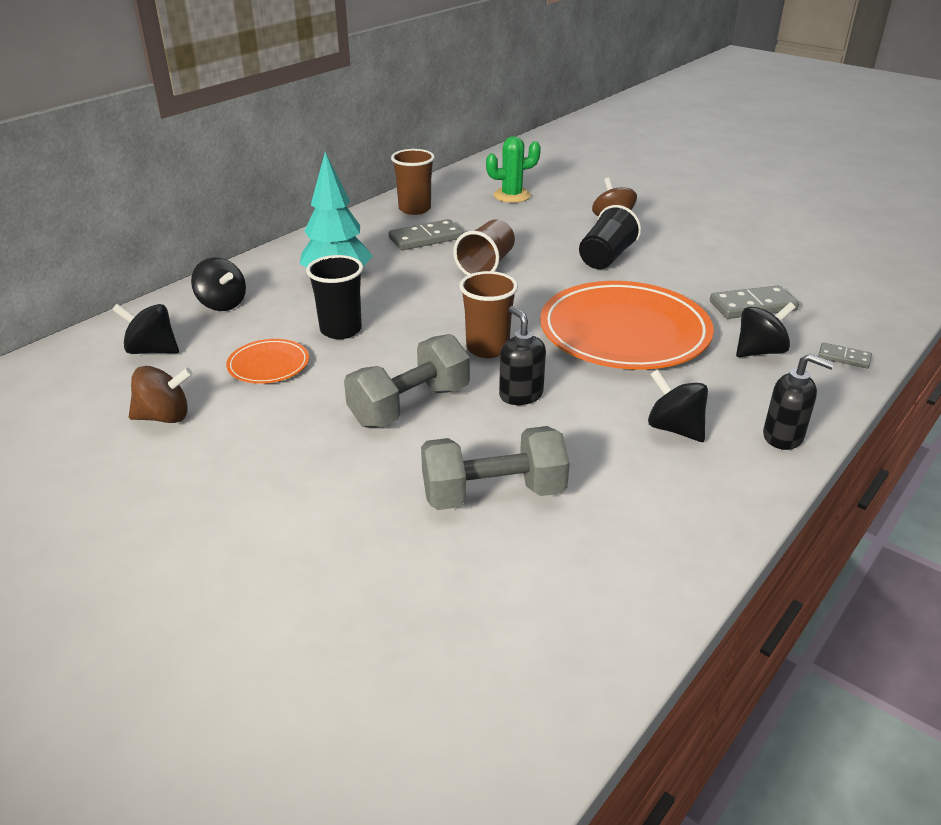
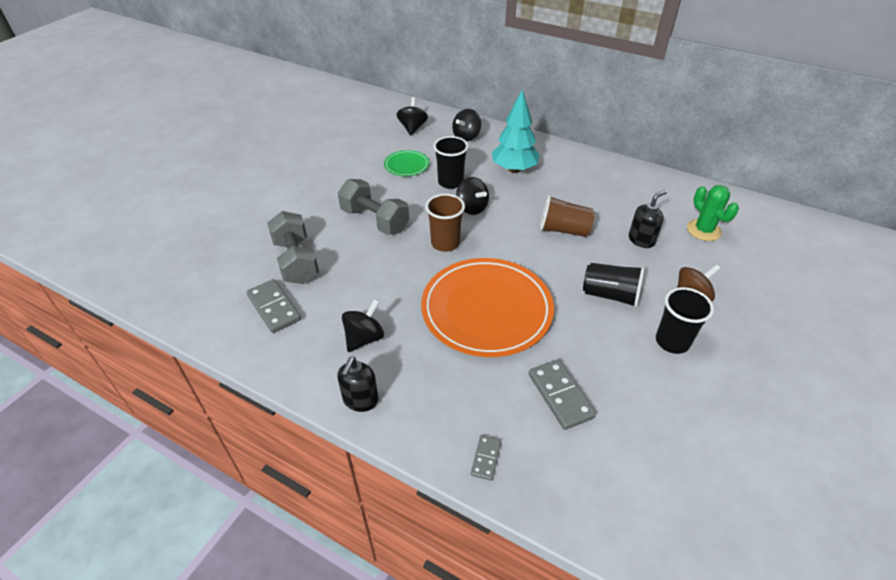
camera: 80 degrees right, 10 degrees up
(164, 417) = (355, 146): brown spinning top -> none
(268, 365) = (406, 165): orange plate -> green plate
(414, 209) = (641, 184): brown cup -> none
(426, 238) = (592, 196): grey domino -> grey domino (274, 308)
(520, 395) = (393, 263): black soap dispenser -> black soap dispenser (641, 240)
(674, 241) = (672, 341): none -> black cup
(759, 351) = (480, 395): black spinning top -> black spinning top (471, 208)

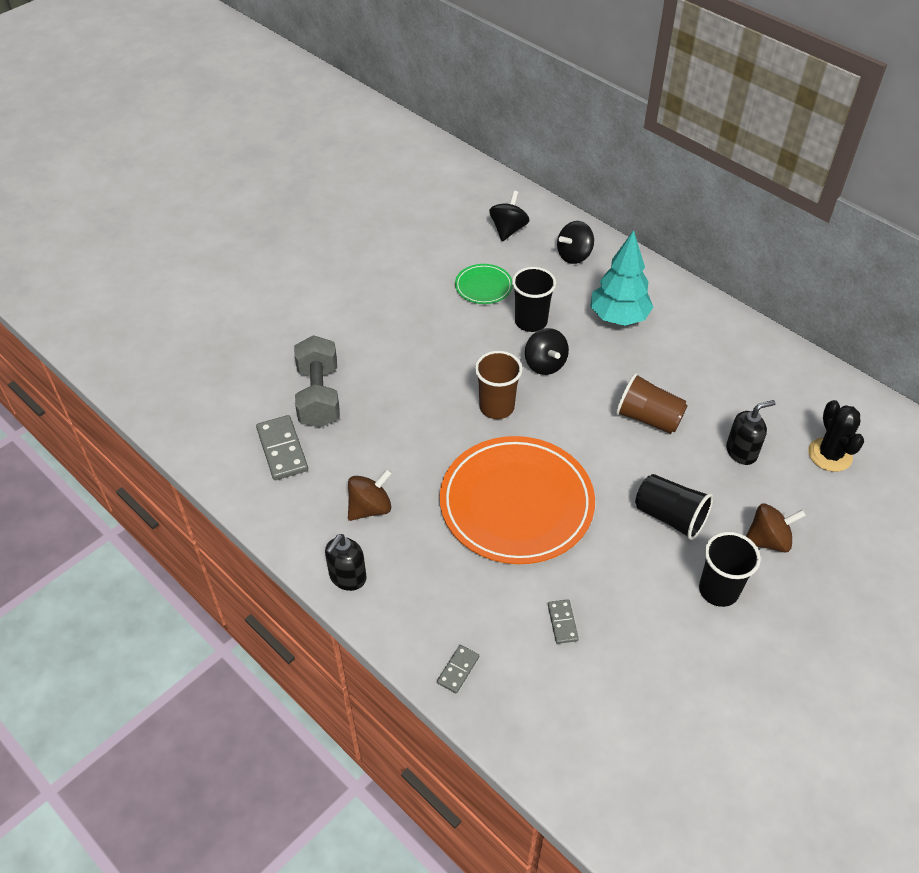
camera: 15 degrees right, 5 degrees up
(364, 338) = (370, 508): black spinning top -> brown spinning top
(375, 220) = (422, 359): grey dumbbell -> none
(560, 395) = (562, 622): grey domino -> grey domino, size x0.56
(703, 230) = (830, 455): green cactus -> black cactus

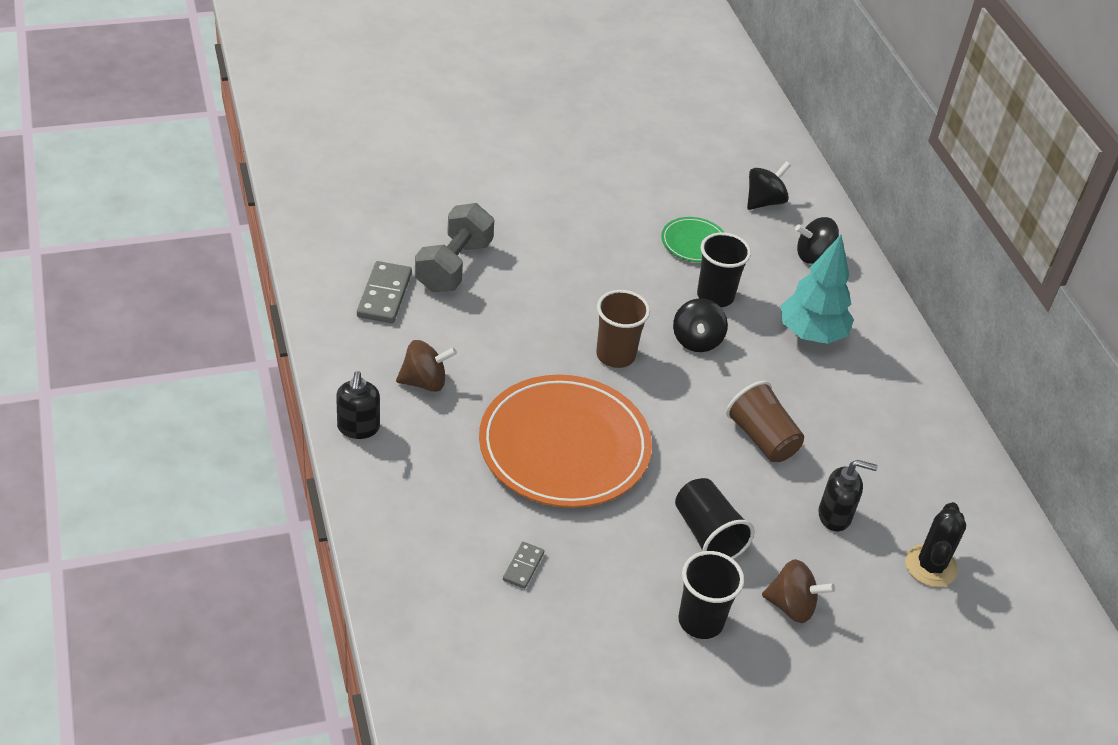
camera: 25 degrees right, 5 degrees down
(347, 577) = (358, 428): black soap dispenser -> black soap dispenser turned 60 degrees counterclockwise
(458, 670) = (395, 552): grey domino -> none

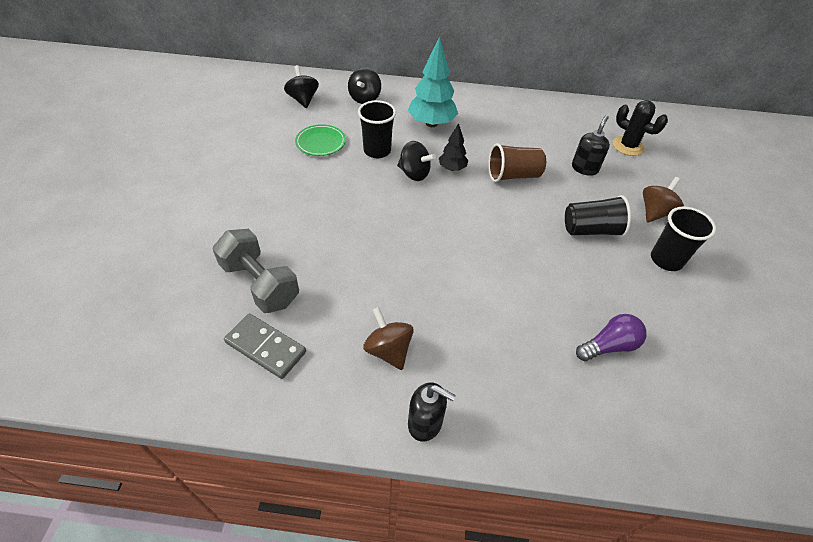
camera: 65 degrees left, 5 degrees up
(424, 382) = (388, 350): brown spinning top -> brown spinning top turned 45 degrees counterclockwise
(523, 566) = (609, 346): grey domino -> purple light bulb
(564, 446) = (492, 279): orange plate -> none
(615, 355) = (410, 218): brown cup -> none
(732, 374) = (452, 168): none -> black tree

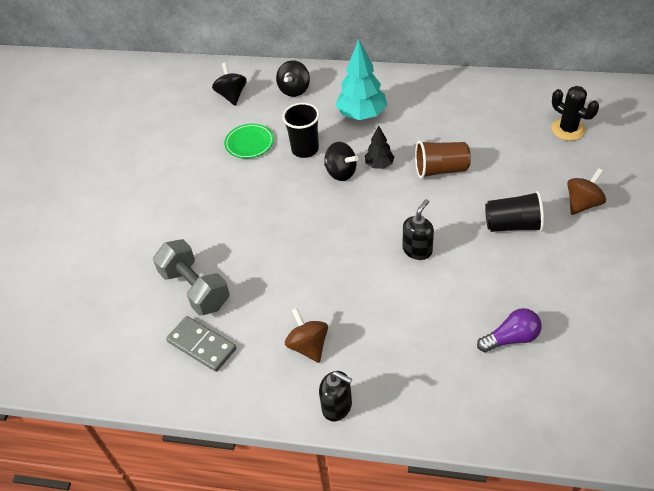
camera: 10 degrees right, 0 degrees up
(584, 168) = (516, 158): black soap dispenser -> black soap dispenser (417, 250)
(666, 260) = (584, 253): black cup -> none

